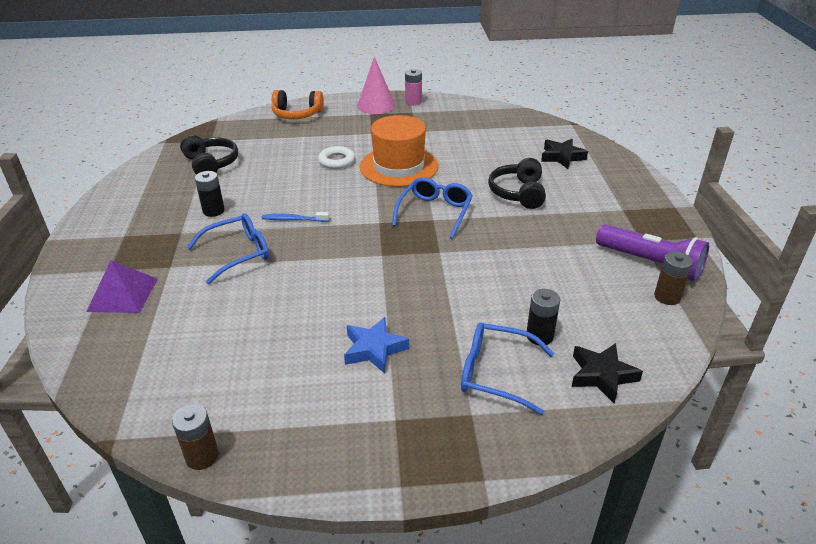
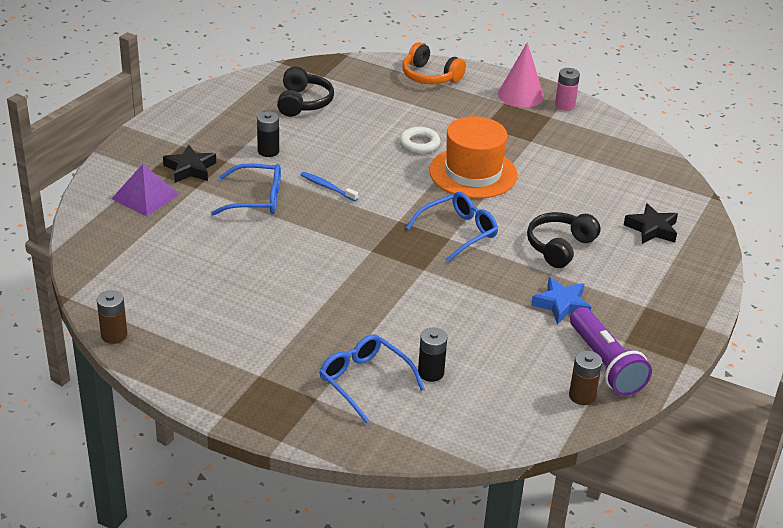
camera: 30 degrees right, 0 degrees up
(374, 349) = (291, 321): blue star -> blue star (561, 305)
(602, 375) = (446, 423): black star -> black star (190, 169)

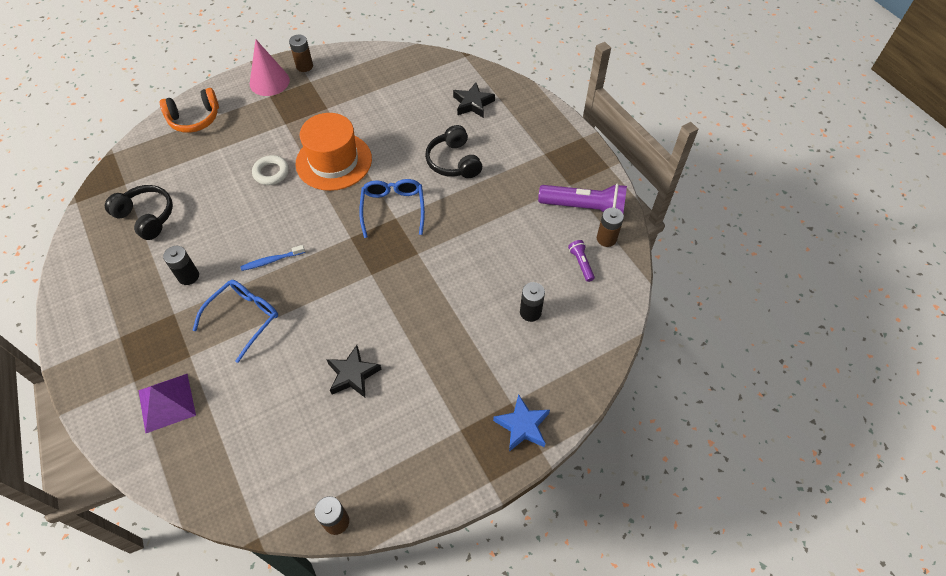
camera: 55 degrees left, 20 degrees up
(190, 169) = (159, 347): black star -> black star (353, 375)
(364, 381) = (512, 360): blue glasses -> none
(528, 388) = (581, 263): none -> purple flashlight
(561, 305) = (512, 196): blue star -> blue star (522, 426)
(565, 105) = (304, 66): pink battery -> brown battery

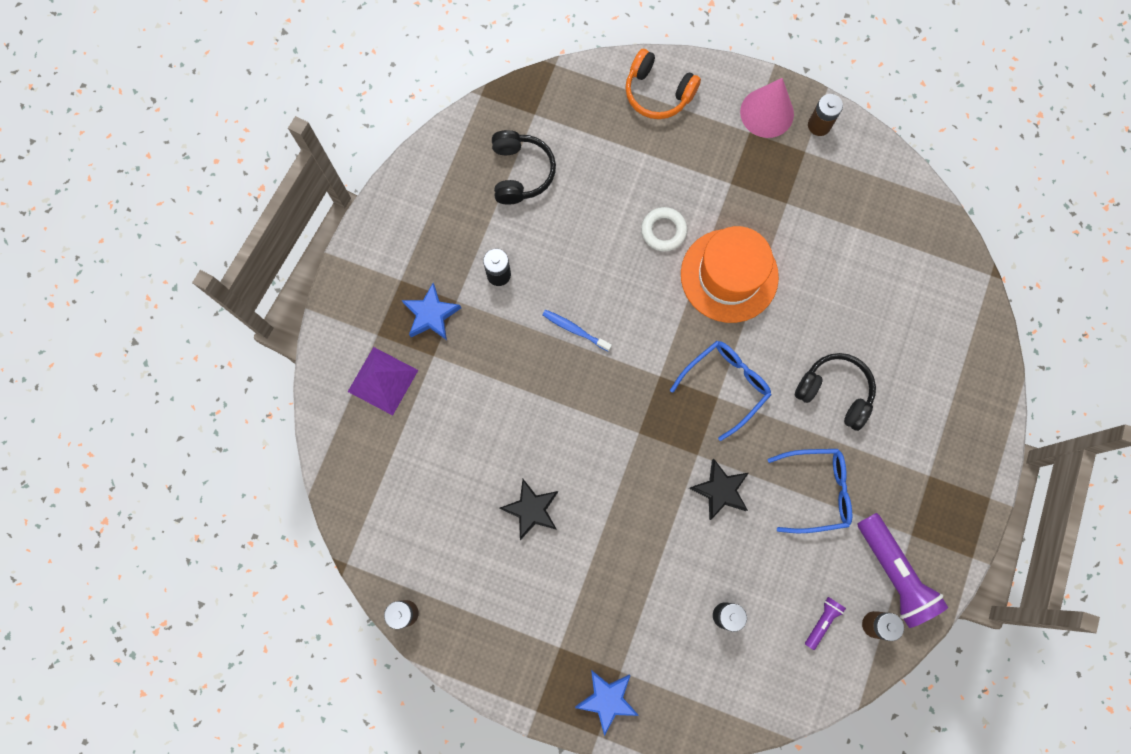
camera: 50 degrees right, 20 degrees up
(163, 336) = (431, 315): none -> blue star
(244, 318) = (503, 364): blue glasses -> blue glasses (817, 491)
(454, 161) = (834, 392): black headphones -> black headphones turned 90 degrees clockwise
(473, 103) = (929, 344): black star -> black star (720, 490)

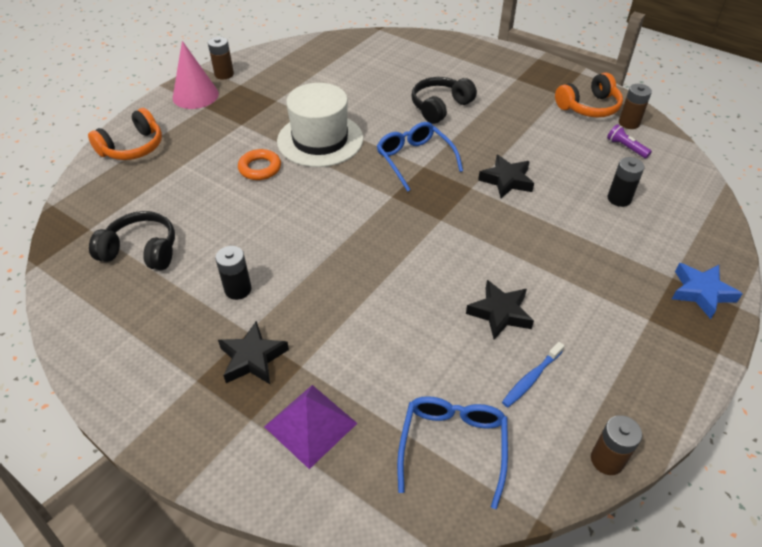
camera: 75 degrees left, 30 degrees down
(431, 315) = (252, 358): blue star -> black star
(575, 330) = (324, 243): blue toothbrush -> blue toothbrush (531, 378)
(663, 231) = (260, 168): white ring -> orange ring
(729, 275) = (320, 140): orange hat -> white hat
(817, 491) = (518, 130): blue glasses -> blue glasses (453, 445)
(894, 573) = (588, 107): purple flashlight -> orange headphones

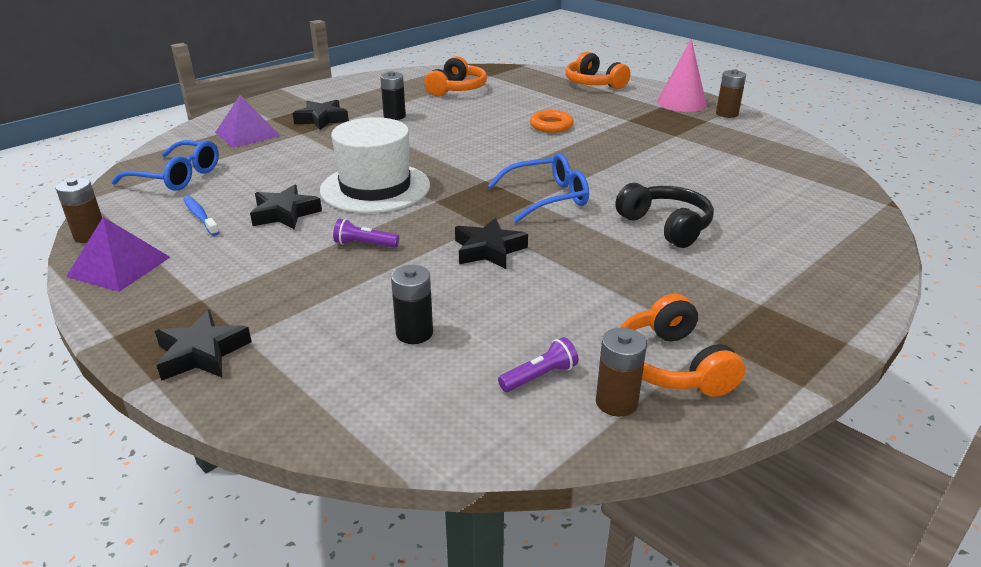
camera: 100 degrees right, 15 degrees down
(141, 251) = (457, 89): black headphones -> orange headphones
(320, 140) = (595, 152): white hat -> white hat (375, 188)
(528, 246) = (364, 244): none -> purple flashlight
(640, 401) = (119, 266): none -> purple pyramid
(701, 292) = (202, 353): blue star -> black star

